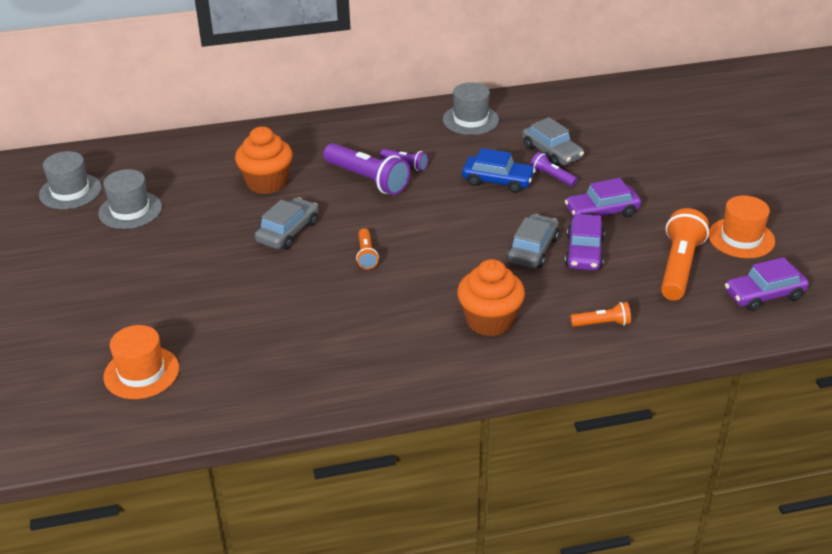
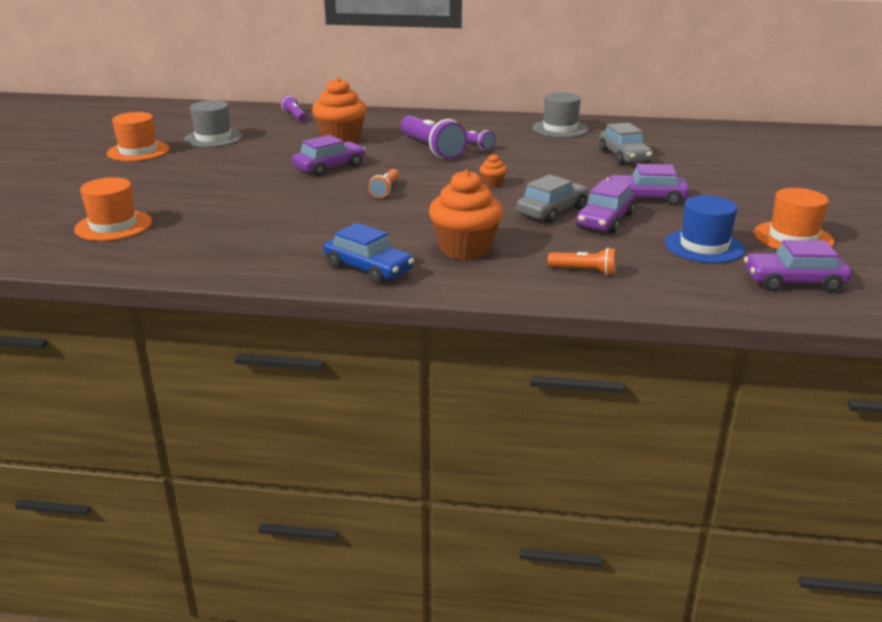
camera: 20 degrees right, 10 degrees down
(66, 251) = (138, 151): none -> orange hat
(70, 191) = (179, 123): grey hat -> none
(288, 232) = (329, 167): grey car -> purple car
(458, 222) = (492, 184): none -> orange cupcake
(497, 181) = (554, 165): blue car -> blue car (368, 268)
(552, 177) = (611, 170): purple flashlight -> purple flashlight (295, 116)
(679, 267) = (704, 246): orange flashlight -> blue hat

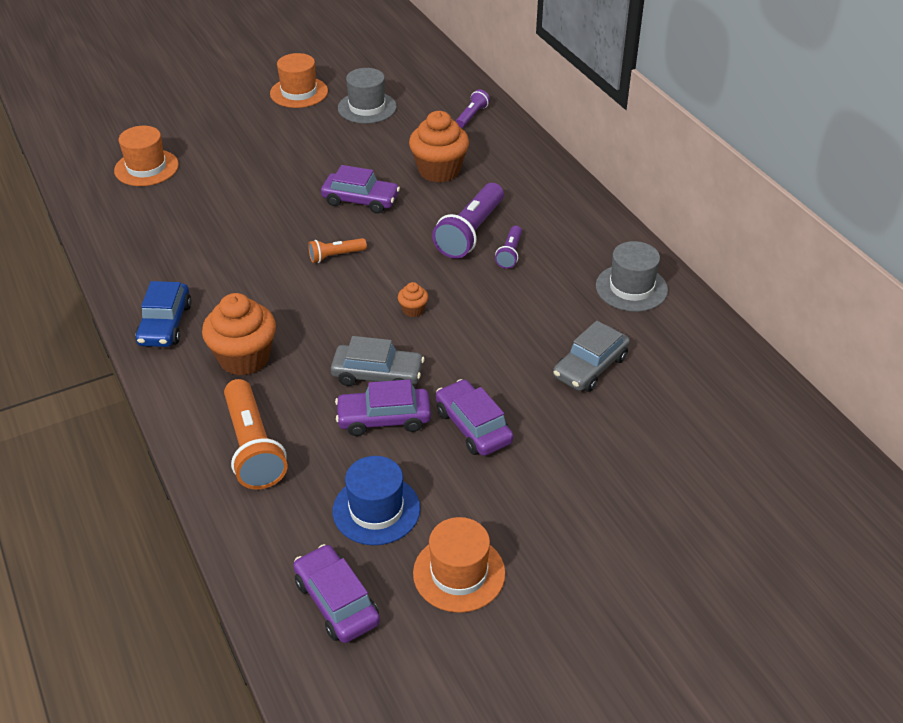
camera: 55 degrees right, 15 degrees up
(584, 271) = (253, 447): orange flashlight -> orange flashlight, size x1.92

